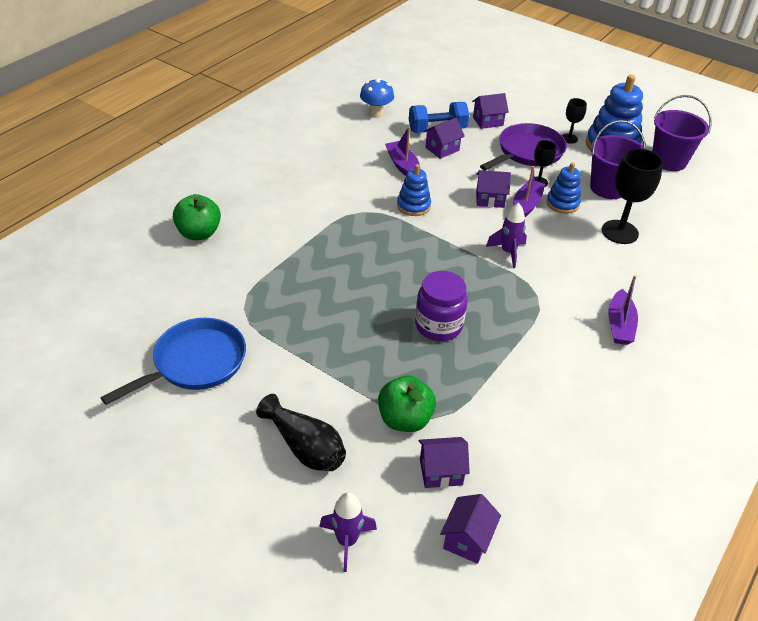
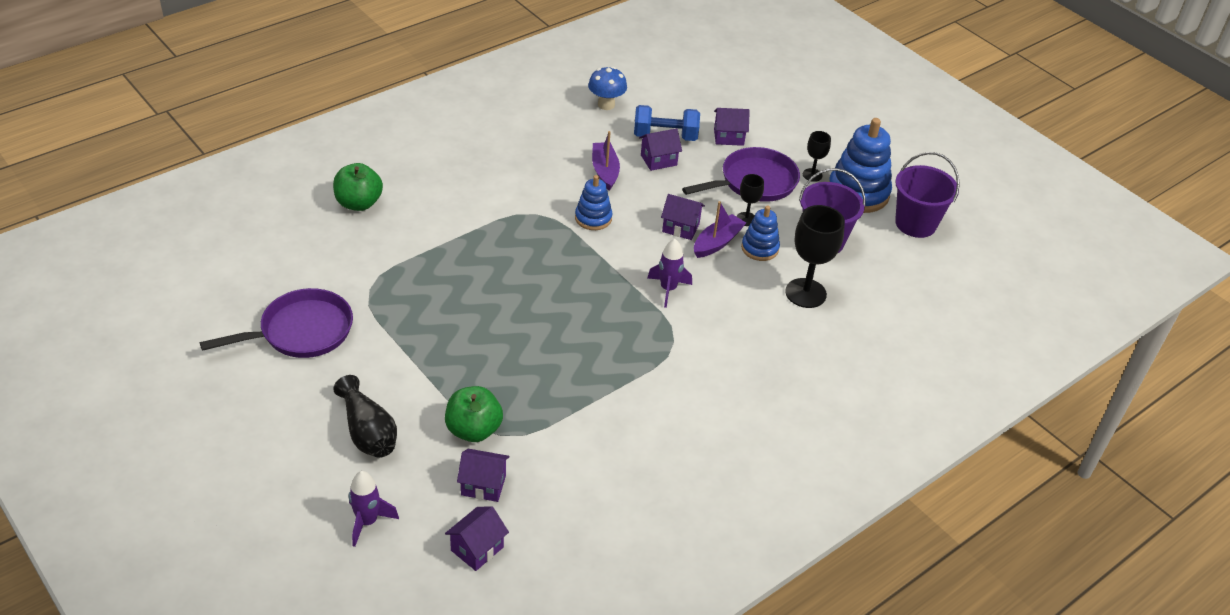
camera: 15 degrees right, 0 degrees up
(195, 363) = (301, 331): blue pan -> purple pan
(438, 326) = (553, 349): purple jar -> none
(619, 325) = (744, 390): purple boat -> none

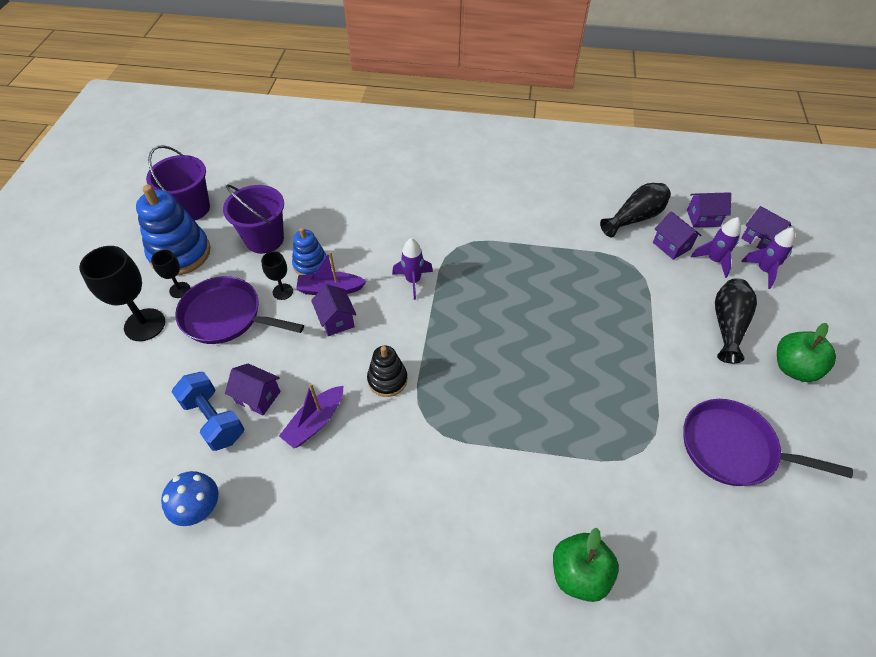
camera: 130 degrees left, 10 degrees up
(427, 497) = (714, 260): none -> purple rocket
(473, 430) = (650, 280): green apple -> green apple (794, 368)
(548, 494) = (635, 218): none -> black vase
(593, 218) = (387, 379): blue stacking toy -> black stacking toy
(728, 137) = (170, 374): purple house -> purple house (759, 239)
(805, 293) = (333, 217): black goblet -> black goblet (145, 325)

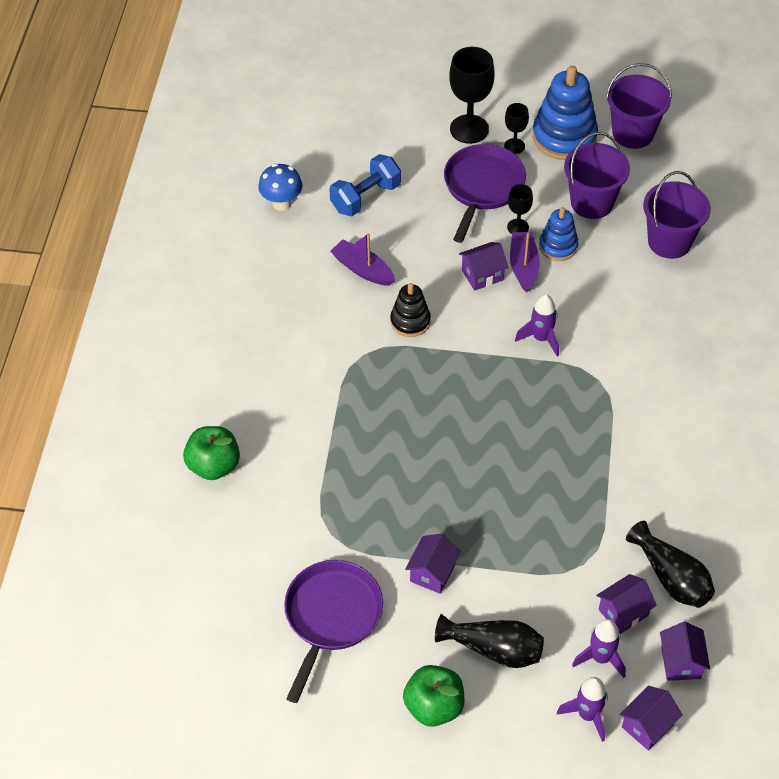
camera: 90 degrees right, 0 degrees up
(258, 397) = (389, 225): purple house -> purple house (432, 573)
(318, 195) = (669, 242): none -> purple bucket

